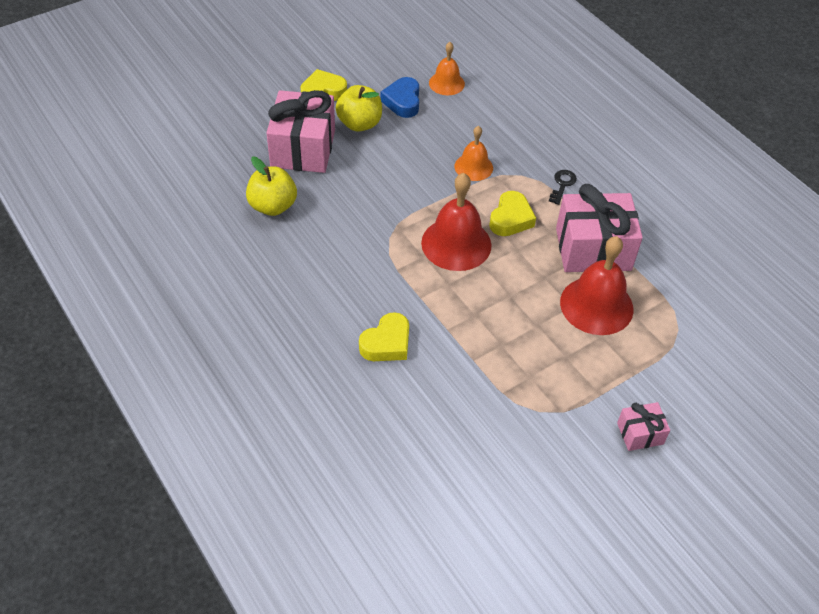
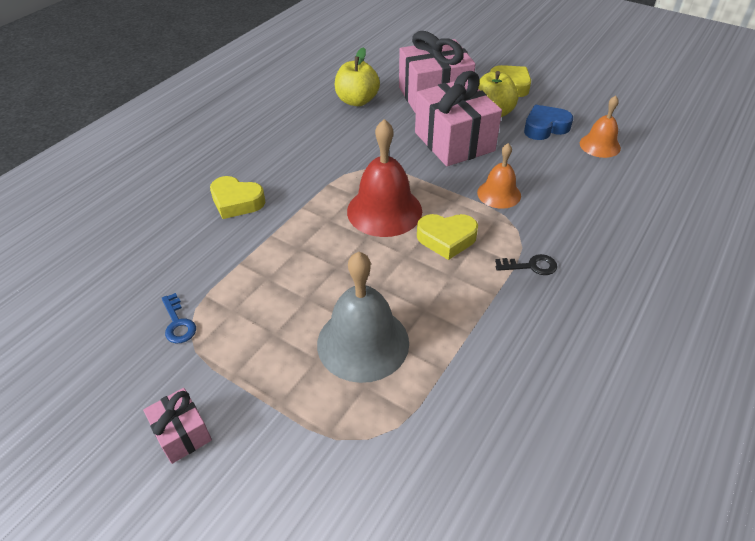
camera: 70 degrees right, 5 degrees down
(528, 418) = (178, 323): none -> blue key
(593, 249) = (449, 318): pink gift -> pink gift (454, 141)
(596, 305) = (363, 343): red bell -> grey bell

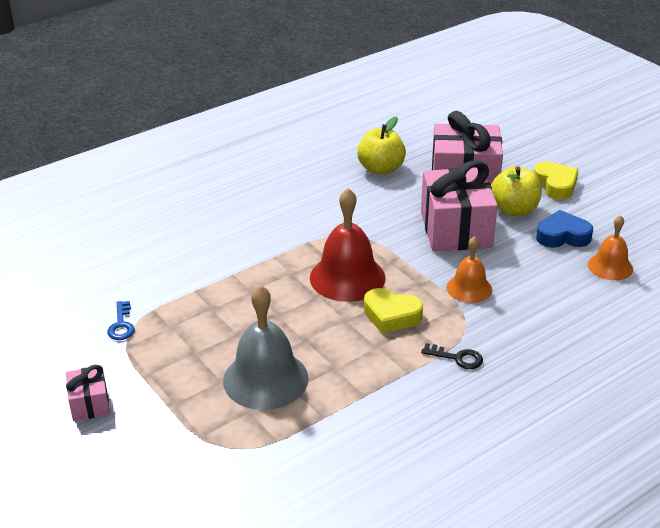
camera: 20 degrees right, 10 degrees down
(236, 202) = (216, 239): yellow heart -> none

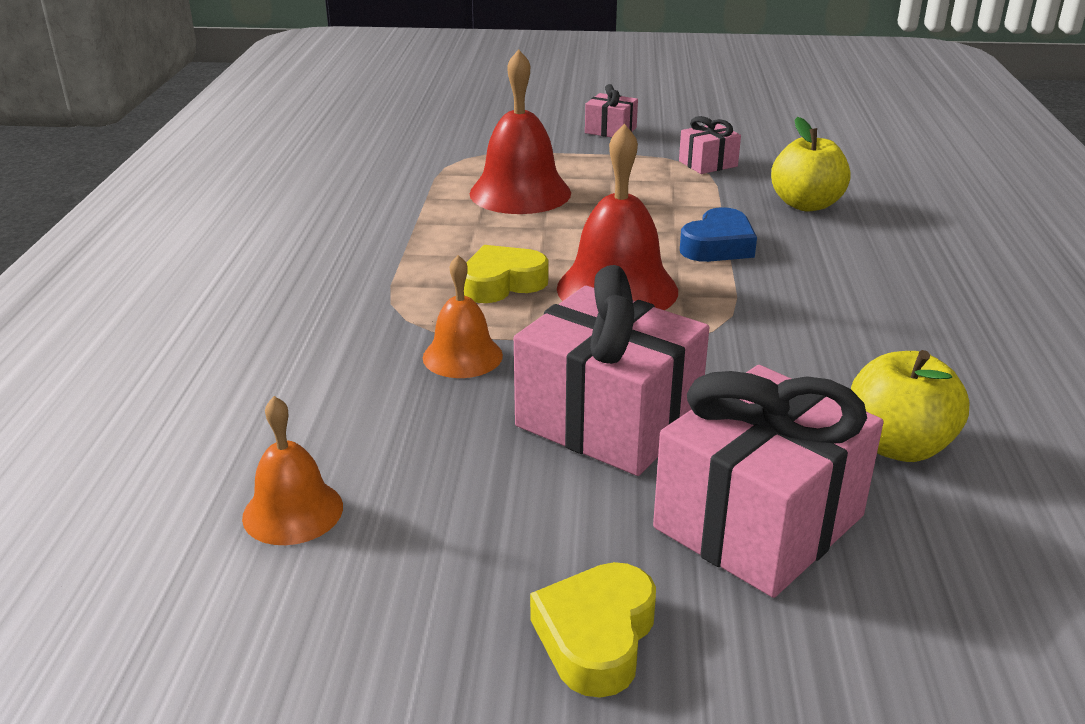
camera: 130 degrees right, 5 degrees down
(121, 325) = (708, 164): blue key -> pink gift
(265, 379) = (520, 193): grey bell -> red bell
(457, 358) = (369, 287): black key -> none
(514, 210) = (583, 516): yellow apple -> yellow apple (806, 204)
(555, 185) = (596, 637): yellow heart -> yellow heart turned 90 degrees clockwise
(562, 236) = (436, 518): blue heart -> blue heart (718, 246)

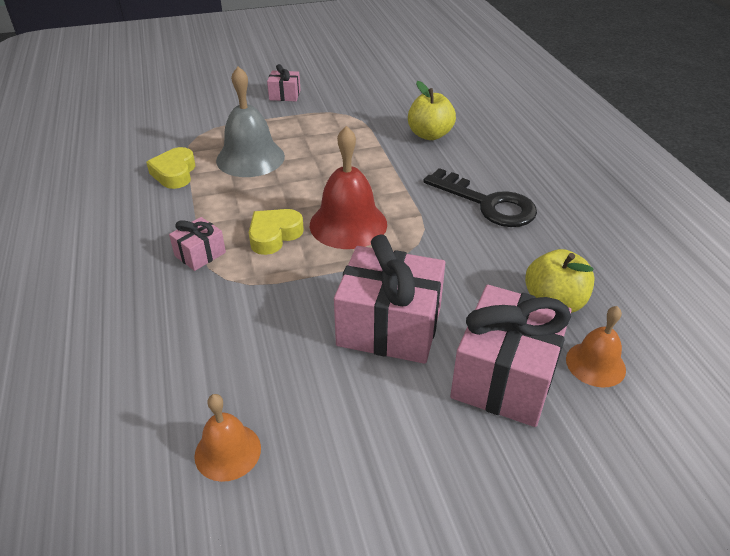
camera: 20 degrees left, 10 degrees up
(462, 356) = (277, 300): orange bell -> orange bell (595, 364)
(520, 193) = (250, 158): red bell -> grey bell
(596, 637) = (454, 485): yellow heart -> yellow heart (174, 173)
(708, 164) = (358, 112): pink gift -> pink gift (200, 254)
(718, 246) = (393, 177): blue heart -> none
(854, 302) = (487, 204): none -> black key

